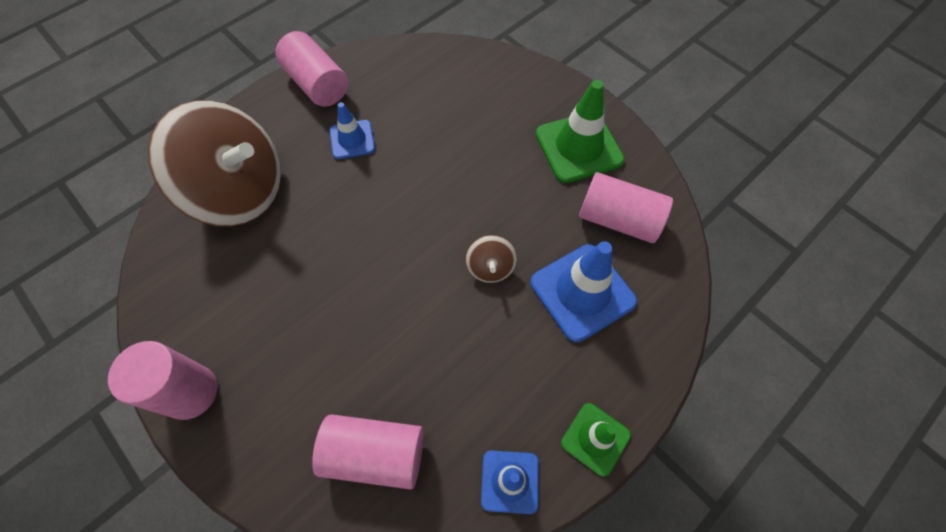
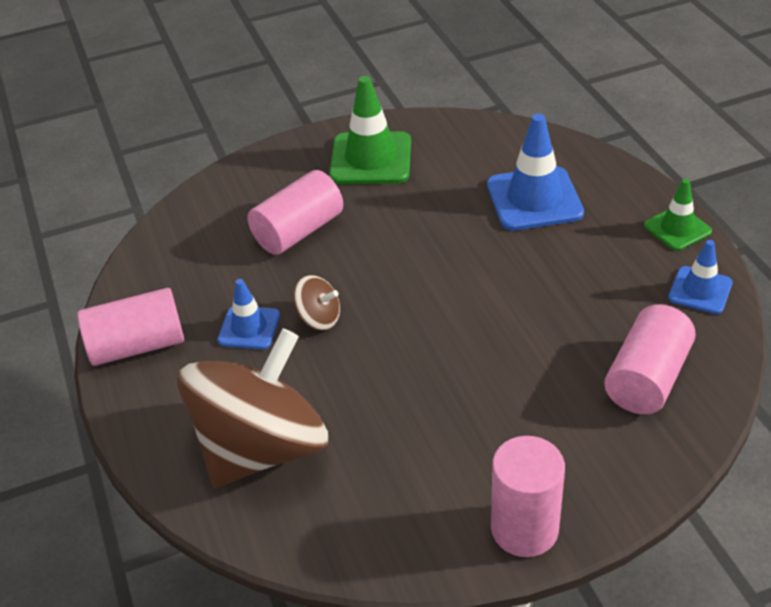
camera: 65 degrees left, 20 degrees down
(490, 267) = (479, 253): brown spinning top -> brown spinning top (319, 318)
(618, 219) = (468, 156): pink cylinder -> pink cylinder (298, 231)

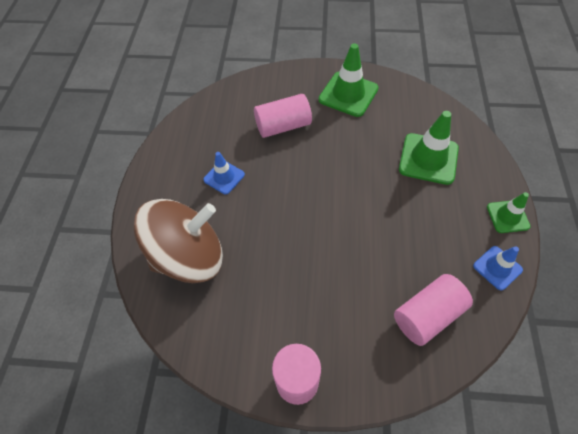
camera: 25 degrees right, 15 degrees up
(137, 345) = (164, 163): pink cylinder -> none
(319, 318) = (263, 187): brown spinning top -> none
(534, 199) = (428, 159): blue traffic cone -> green traffic cone

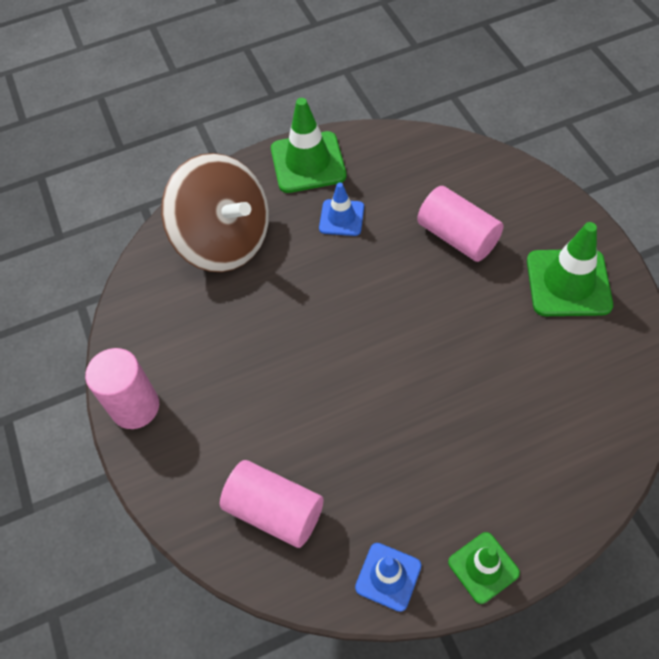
camera: 65 degrees right, 0 degrees up
(428, 159) = (520, 427): green traffic cone -> green traffic cone (308, 162)

